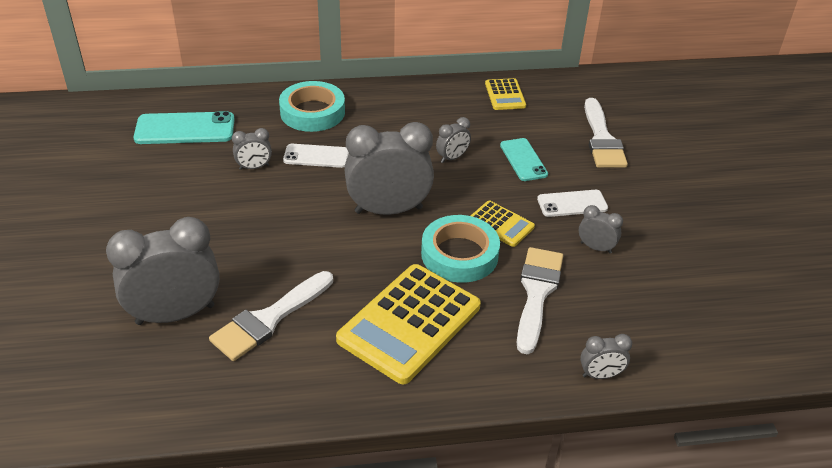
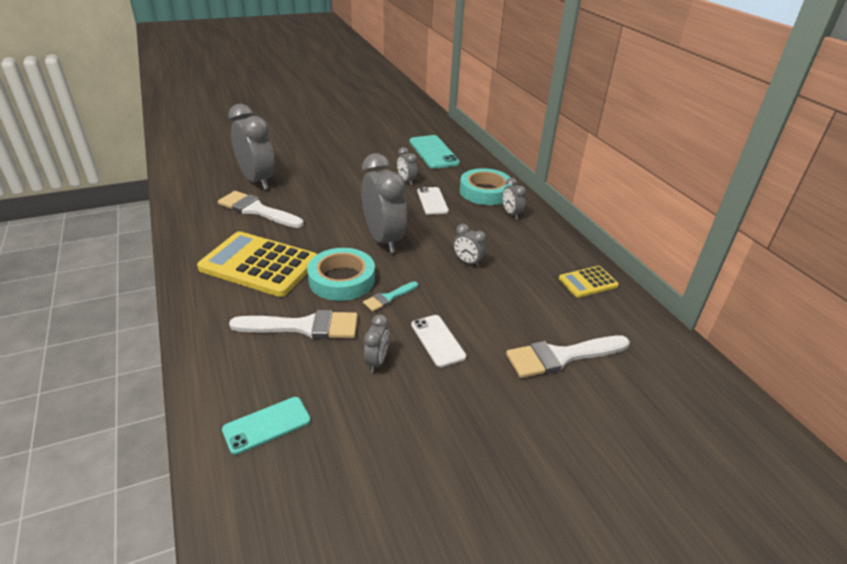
camera: 75 degrees right, 5 degrees down
(500, 224) = (388, 298): yellow calculator -> turquoise brush
(523, 160) = (489, 303): turquoise phone -> turquoise phone (267, 425)
(600, 375) = (205, 373): grey clock -> grey clock (511, 214)

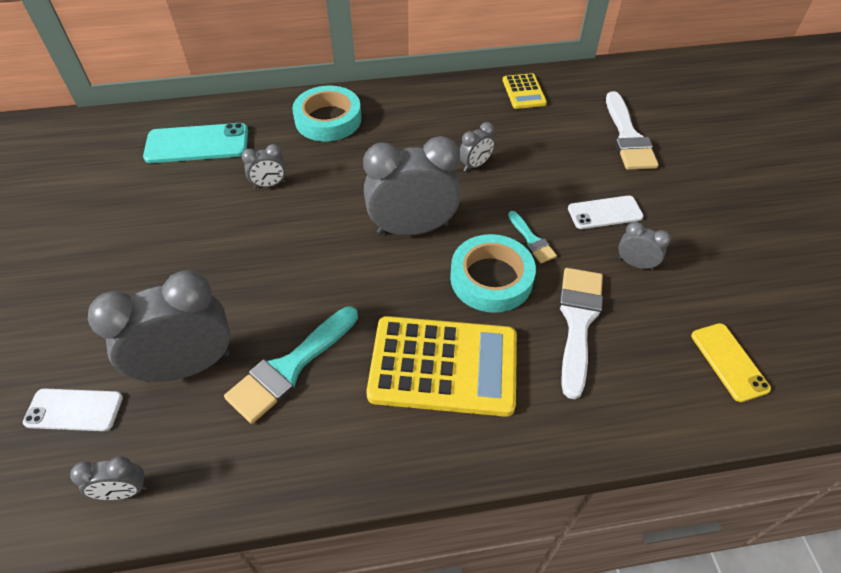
camera: 75 degrees left, 15 degrees up
(257, 210) = (290, 367): white brush -> turquoise brush
(259, 265) = (443, 366): yellow calculator -> yellow calculator turned 120 degrees counterclockwise
(267, 425) = (729, 362): turquoise phone -> yellow phone
(432, 201) = (334, 169): white phone -> white phone (74, 410)
(511, 214) = (386, 111): grey clock -> grey clock (124, 491)

